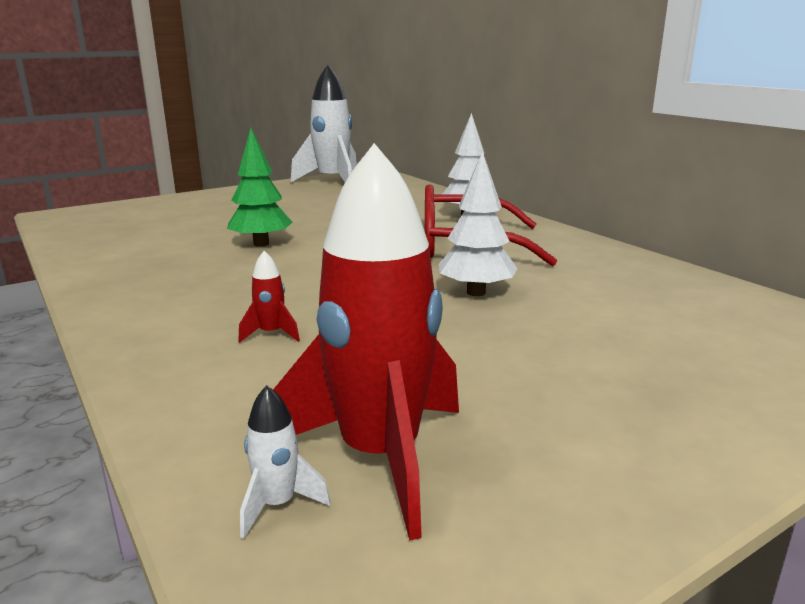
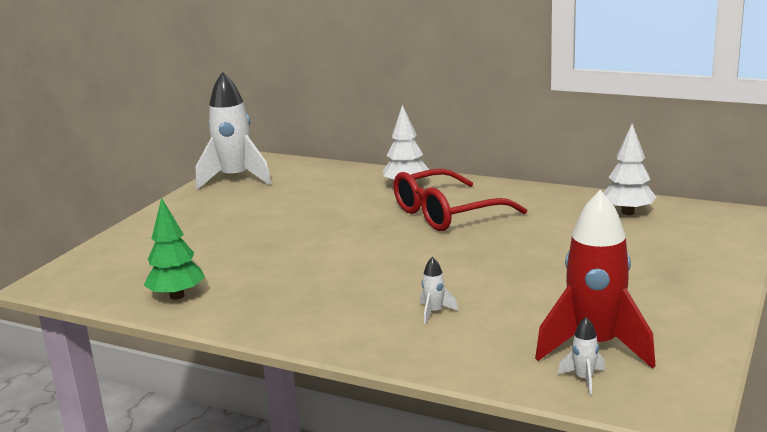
camera: 30 degrees left, 0 degrees up
(261, 244) = (298, 255): green tree -> green tree (177, 296)
(271, 334) = (434, 312): red rocket -> white rocket
(476, 292) = (507, 247): white tree -> white tree (628, 212)

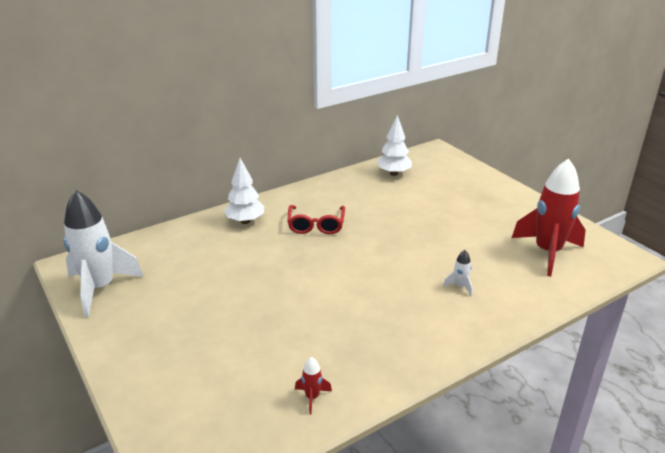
camera: 60 degrees left, 10 degrees up
(177, 296) = (312, 397): green tree -> red rocket
(447, 213) = (316, 225): red glasses -> red glasses, size x0.65
(584, 379) = (581, 271): white rocket -> none

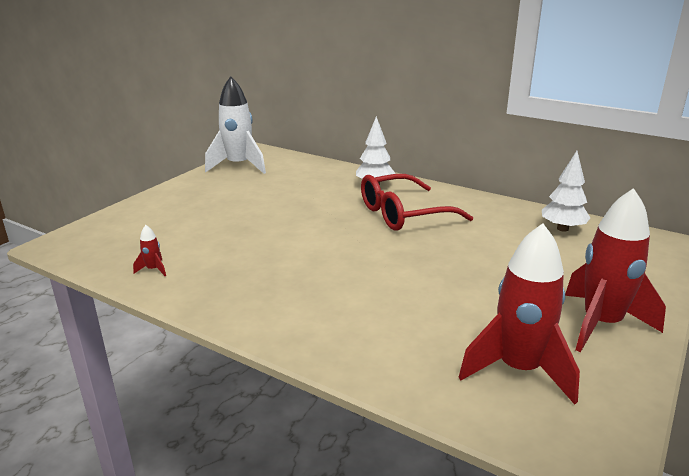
camera: 65 degrees right, 5 degrees down
(316, 225) = (403, 214): red glasses -> red glasses, size x1.54
(460, 286) = (372, 313): white rocket -> none
(513, 208) = (601, 324): none -> red rocket

